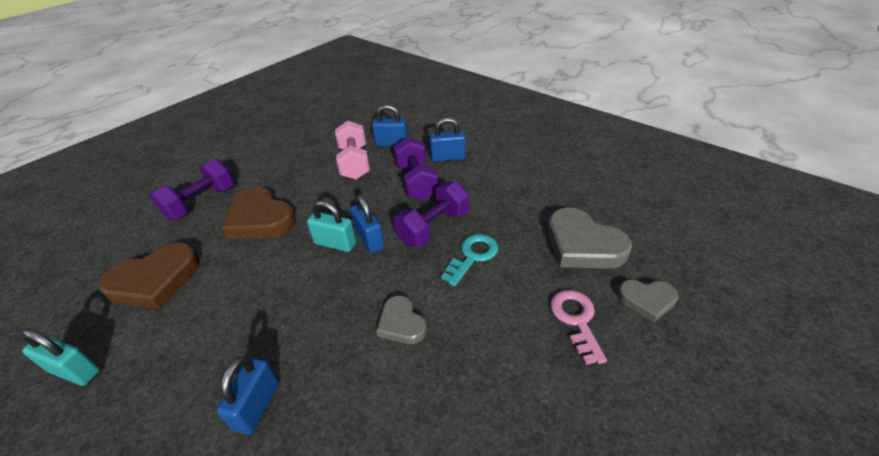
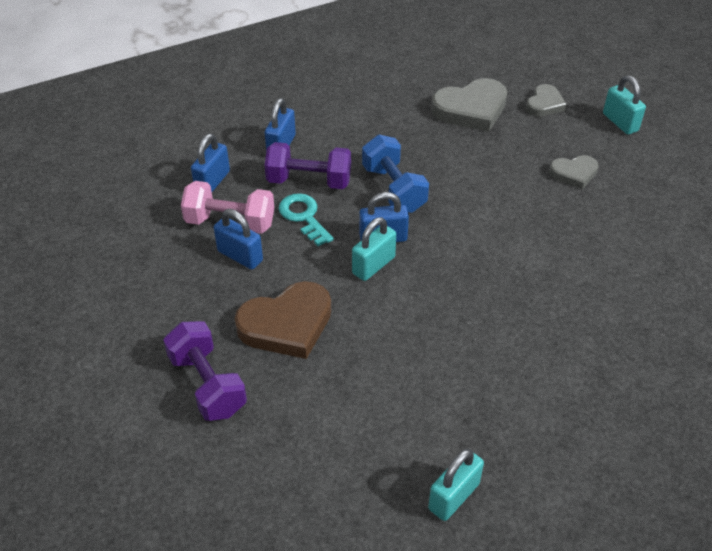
camera: 70 degrees left, 5 degrees up
(155, 280) = (345, 430): brown heart -> none
(257, 406) = (552, 347): blue padlock -> blue padlock (240, 256)
(401, 323) = (504, 241): grey heart -> grey heart (574, 173)
(434, 228) = (394, 189): purple dumbbell -> blue dumbbell
(472, 256) = (448, 175): turquoise key -> turquoise key (304, 217)
(576, 320) = (546, 144): pink key -> none
(684, 388) = (620, 122): none -> turquoise padlock

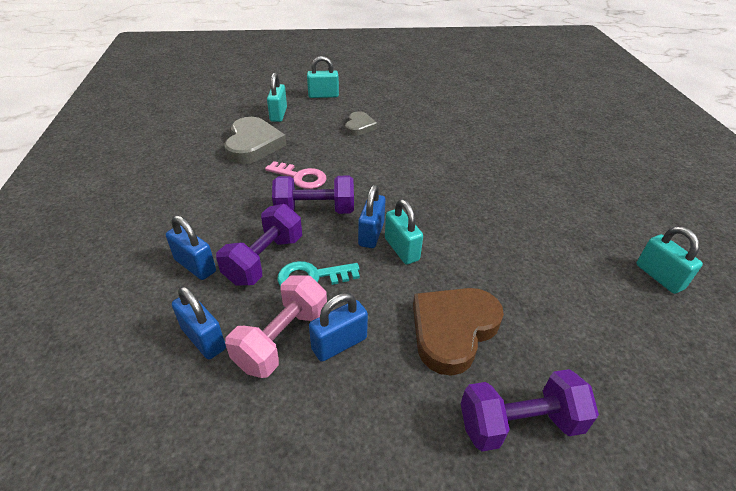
camera: 70 degrees left, 5 degrees down
(287, 324) = (453, 330): brown heart -> brown heart turned 135 degrees counterclockwise
(394, 189) = (315, 210): blue dumbbell -> purple dumbbell
(439, 161) = (300, 177): none -> pink key
(544, 104) = (278, 114): grey heart -> turquoise padlock

